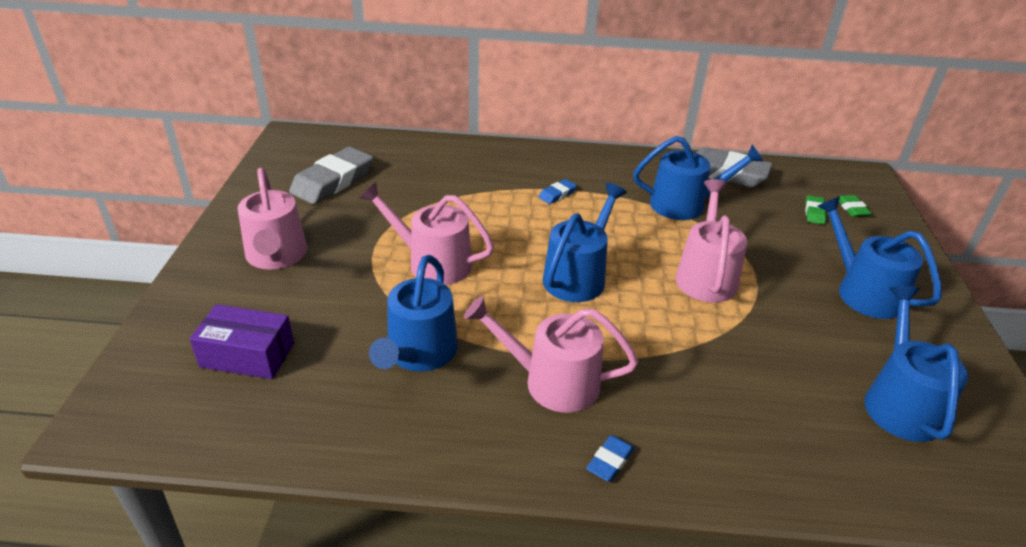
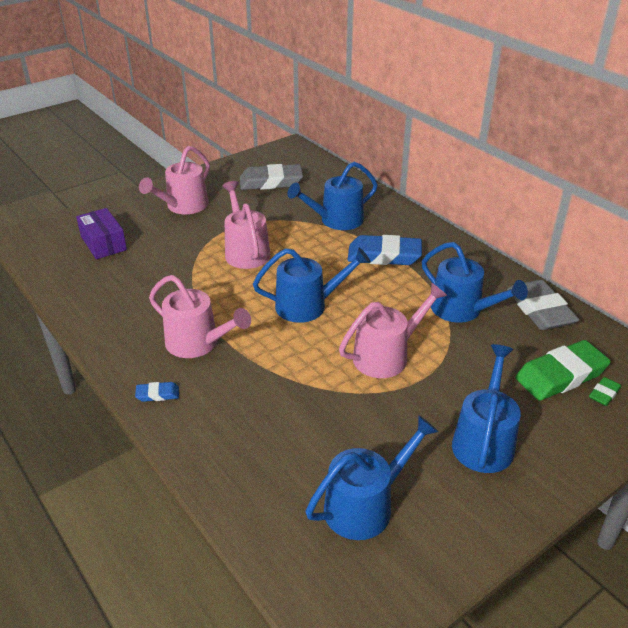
camera: 50 degrees right, 0 degrees up
(419, 353) = (165, 288): blue watering can -> blue watering can (336, 220)
(552, 381) = (198, 343): pink watering can -> pink watering can turned 150 degrees clockwise
(557, 194) = (384, 255): blue eraser -> blue eraser, size x2.19
(814, 212) = (561, 375): green eraser -> green eraser, size x2.19

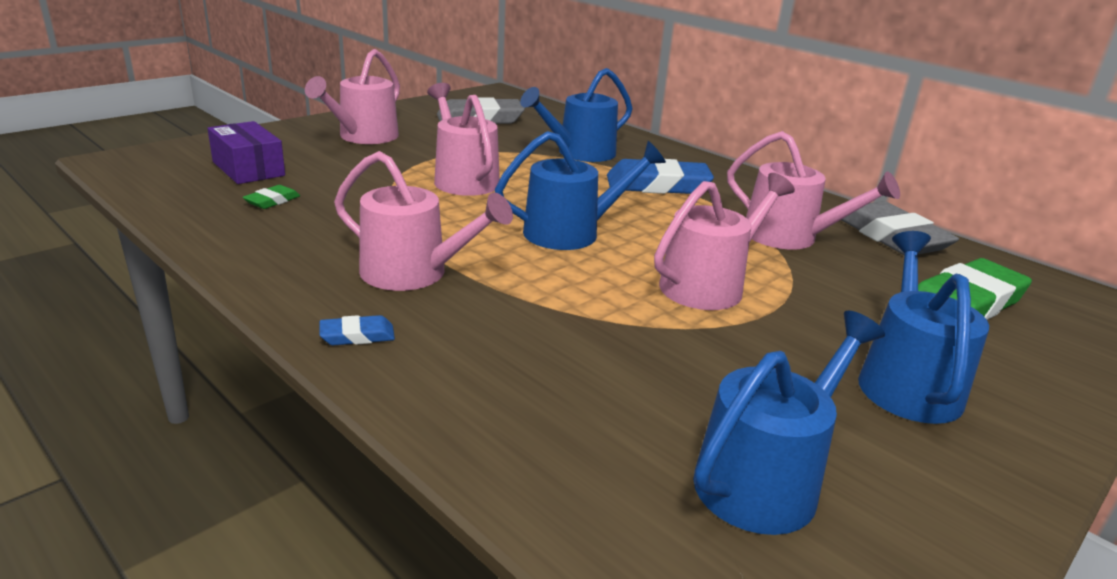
camera: 10 degrees left, 10 degrees down
(462, 310) = (789, 237): blue watering can -> pink watering can
(604, 394) = (1037, 322): green eraser -> green eraser (272, 201)

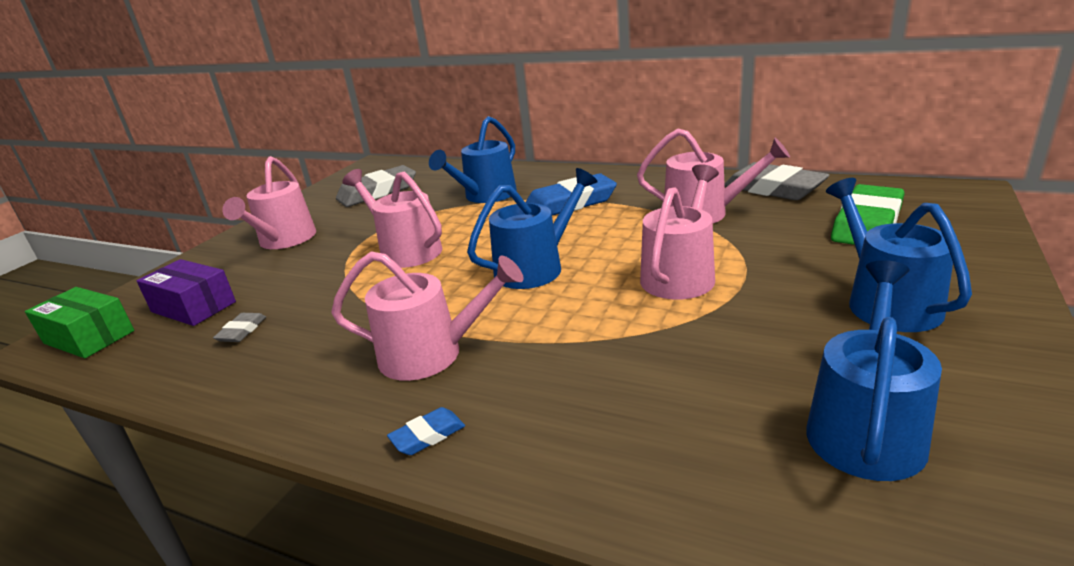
camera: 15 degrees left, 0 degrees up
(152, 166) = (89, 337): none -> green box
(272, 201) = (242, 331): green eraser -> grey eraser

